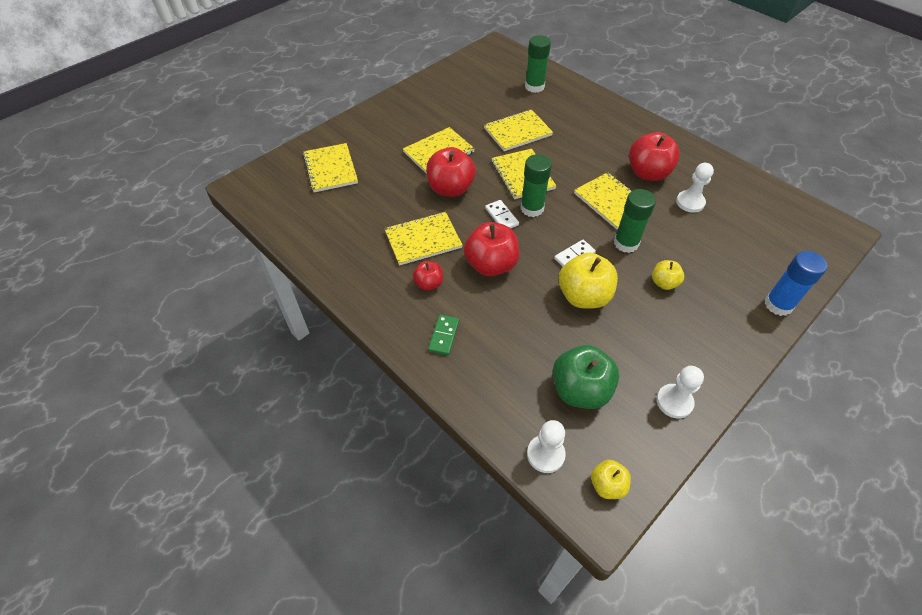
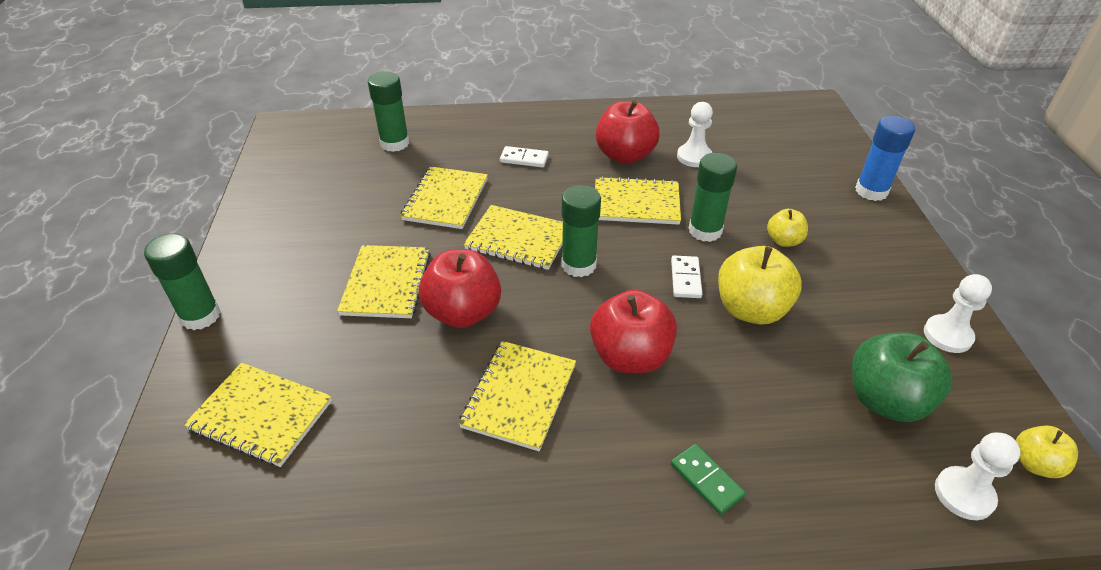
camera: 50 degrees left, 10 degrees down
(358, 114) = (200, 316): none -> green glue stick
(429, 284) = (602, 439): red apple -> none
(501, 216) = (563, 298): white domino -> white domino (524, 159)

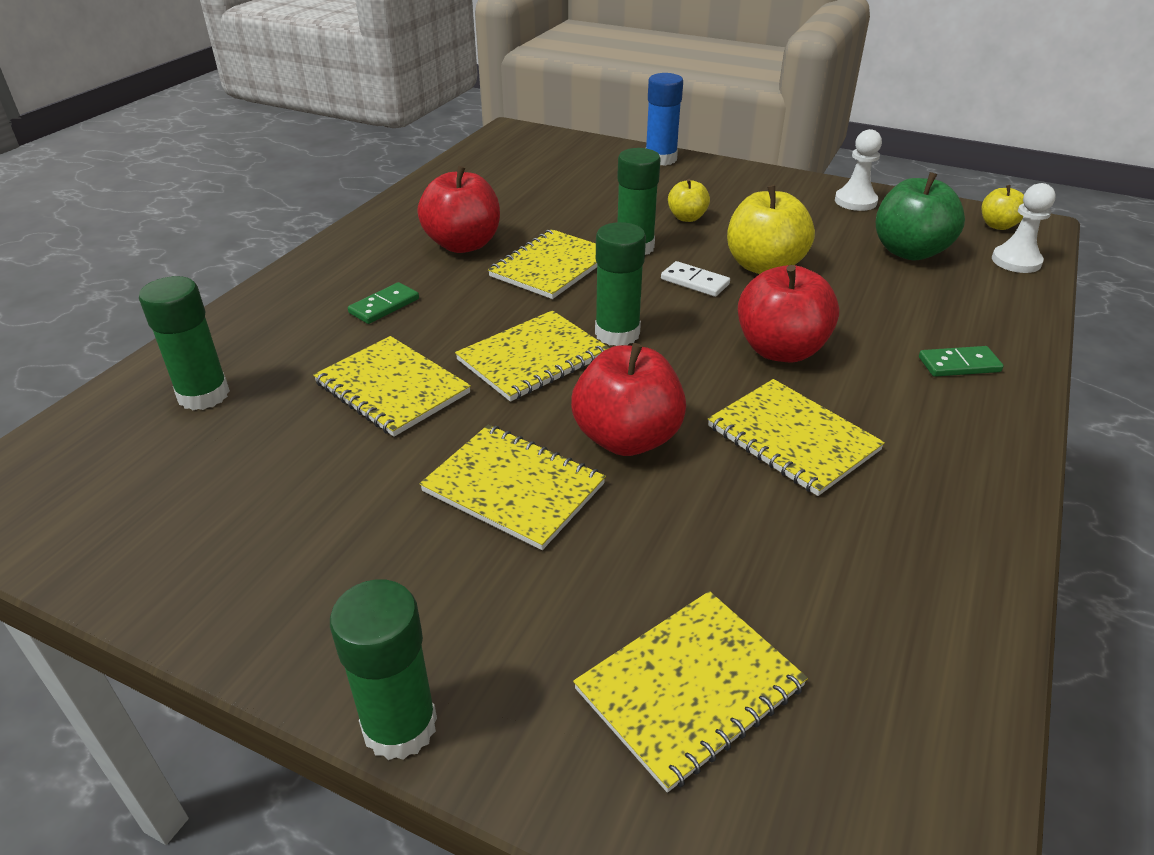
camera: 60 degrees left, 5 degrees down
(524, 159) = (384, 306): white domino -> green domino
(694, 157) = (514, 211): white pawn -> none

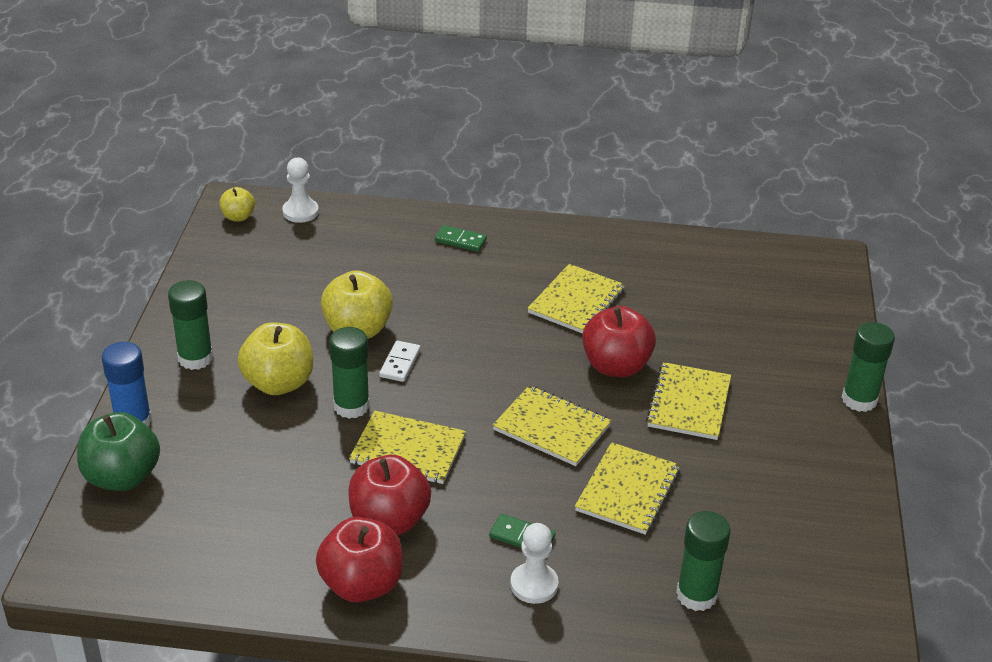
camera: 110 degrees left, 0 degrees up
(617, 333) = (497, 391): green glue stick -> green glue stick (195, 358)
(687, 218) = (278, 383): yellow apple -> yellow apple, size x1.84
(690, 688) = (775, 318): yellow notebook -> none
(780, 350) = (480, 312): red apple -> red apple (361, 584)
(855, 201) = (211, 288): white pawn -> white pawn (534, 585)
(909, 252) = (303, 259): green apple -> green apple (122, 477)
(959, 365) = (460, 240): green domino -> green domino turned 45 degrees counterclockwise

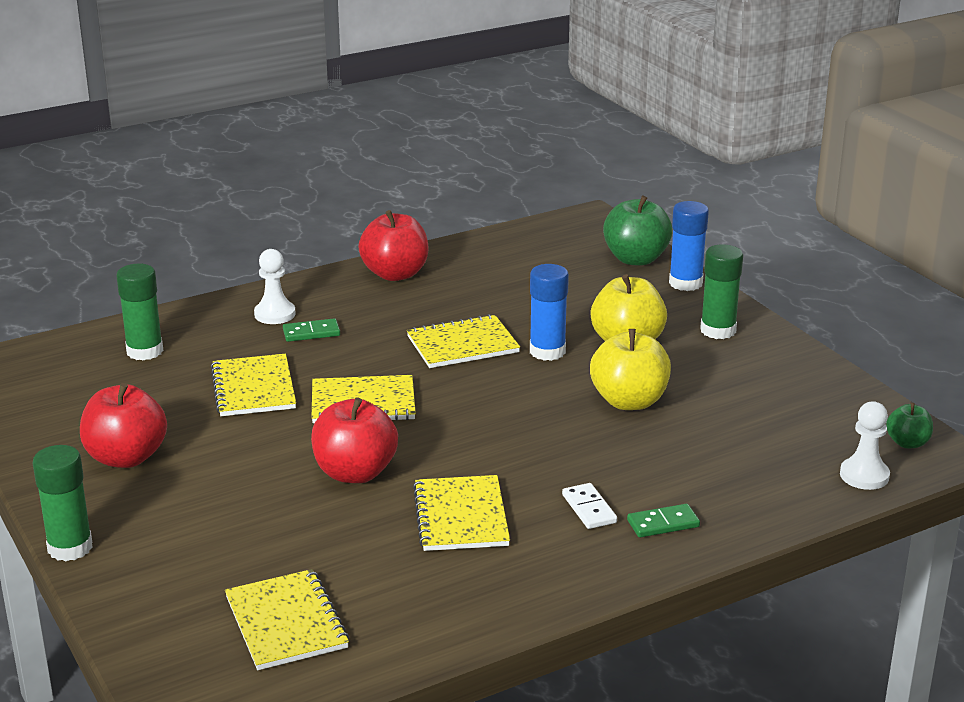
camera: 145 degrees right, 10 degrees down
(238, 217) = (907, 443): yellow apple -> green apple
(351, 406) = (547, 351): green glue stick -> blue glue stick
(389, 520) = (420, 306): red apple -> red apple (126, 457)
(400, 363) = (554, 393): white domino -> white domino (589, 509)
(688, 403) = (253, 471): yellow notebook -> yellow notebook (286, 622)

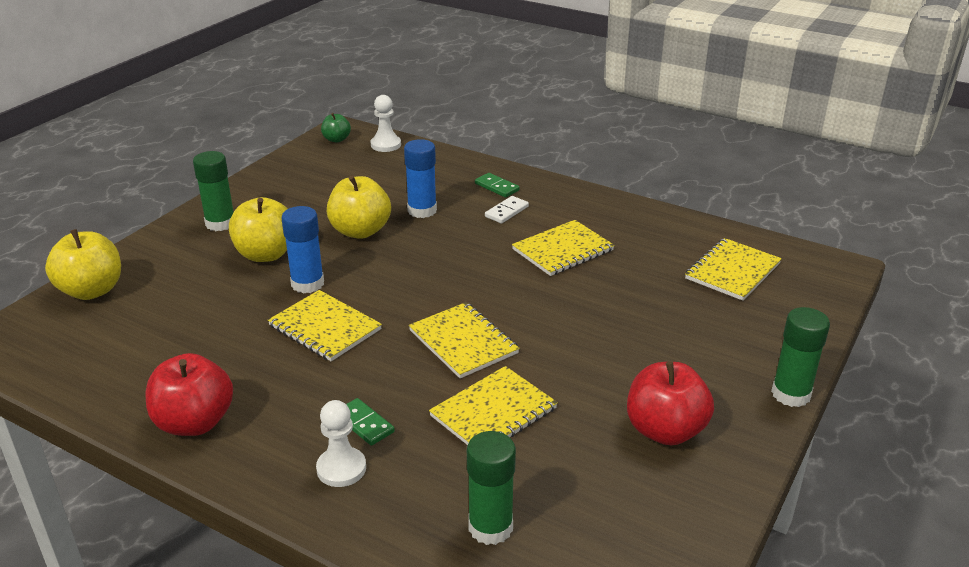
camera: 120 degrees left, 5 degrees up
(355, 473) = (561, 307): red apple -> none
(636, 259) = (92, 290): green apple -> yellow apple
(685, 283) = (136, 255): blue glue stick -> blue glue stick (422, 210)

